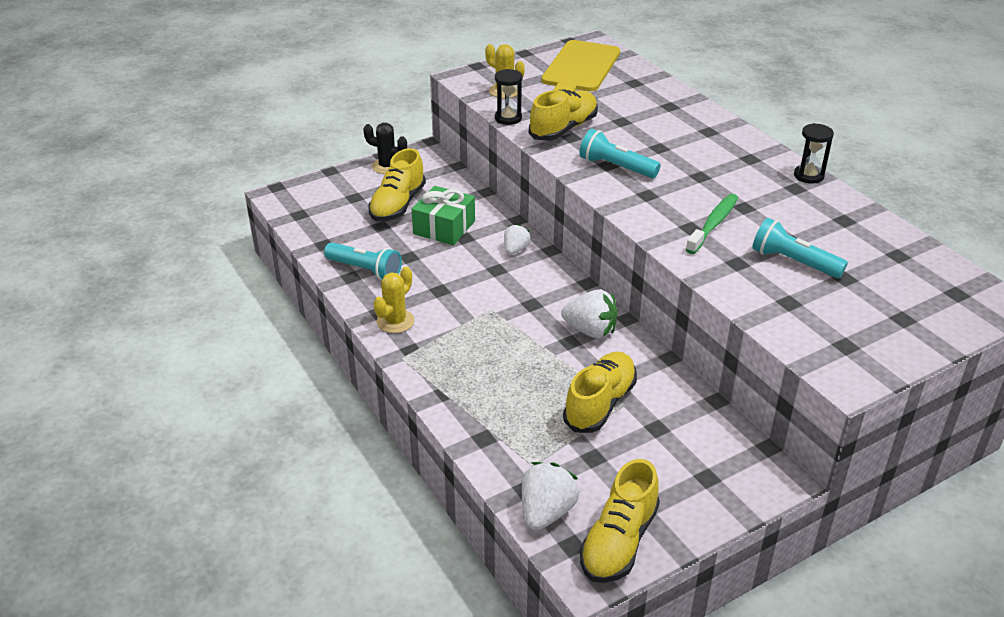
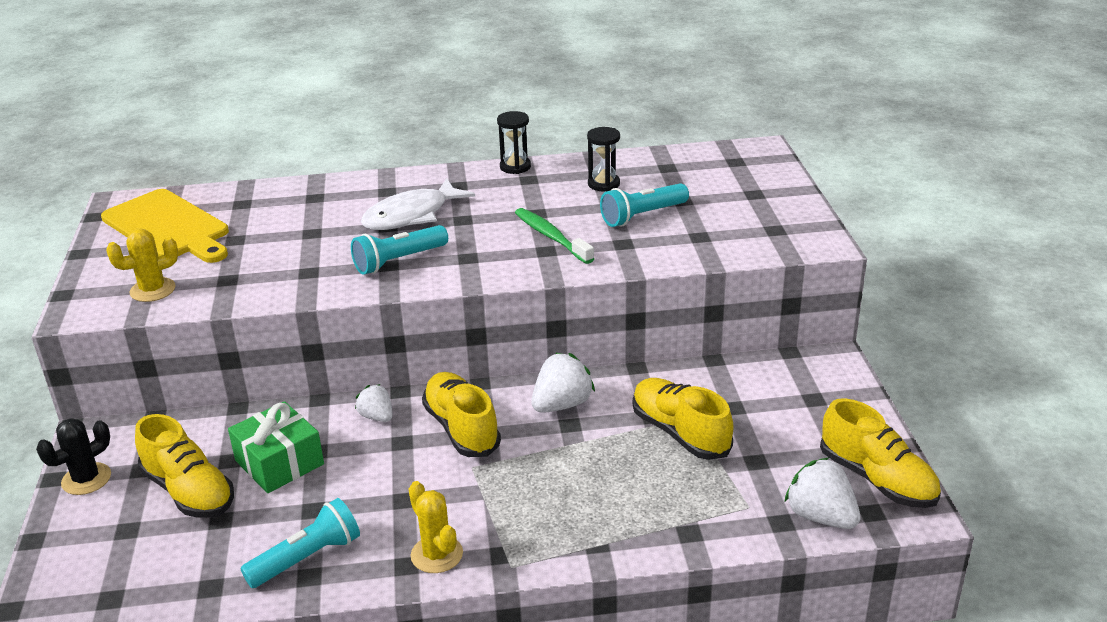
camera: 65 degrees left, 5 degrees down
(508, 118) = (219, 303): black hourglass -> black hourglass (603, 184)
(563, 129) = (286, 272): yellow shoe -> yellow shoe (461, 429)
(683, 152) = (411, 215): none -> white fish

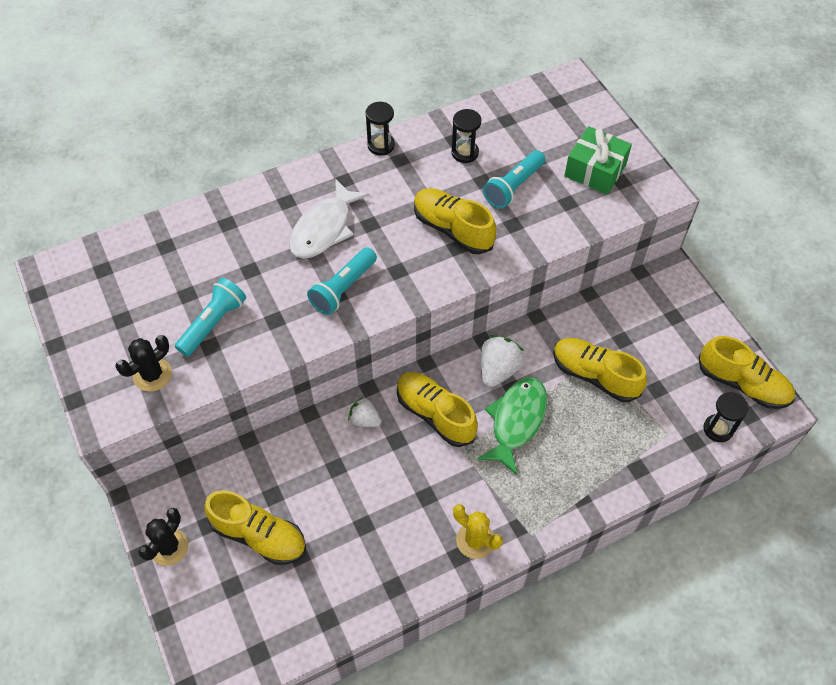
camera: 20 degrees left, 25 degrees up
(153, 290) = (152, 375): yellow cactus -> black cactus
(168, 227) = (117, 292): yellow cutting board -> none
(279, 462) = (313, 487): green gift -> green gift (595, 170)
(307, 558) = (384, 571): turquoise flashlight -> turquoise flashlight (213, 323)
(551, 236) = (452, 229): green toothbrush -> yellow shoe
(556, 454) = (516, 421): none -> green fish
(820, 516) = (718, 429): white strawberry -> black hourglass

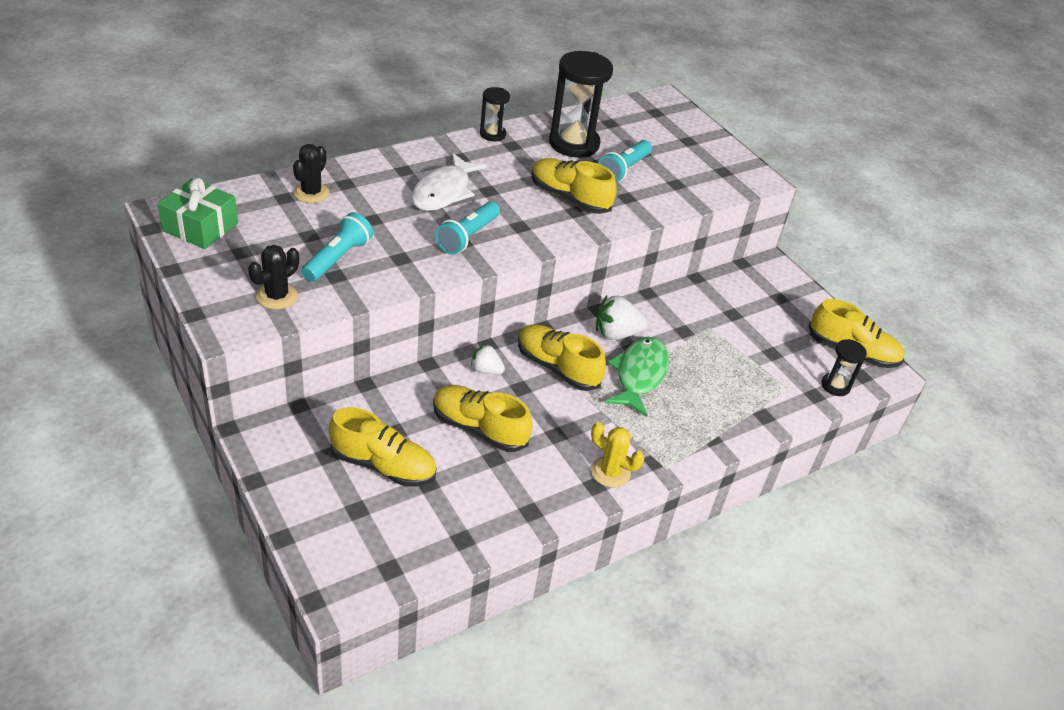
camera: 10 degrees left, 15 degrees down
(169, 547) = (285, 474): black cactus -> black cactus (311, 193)
(465, 153) = (574, 144): black hourglass -> black hourglass, size x1.94
(498, 370) = (616, 334): white strawberry -> white strawberry turned 120 degrees counterclockwise
(595, 170) = (698, 162): green gift -> green gift (200, 227)
(595, 376) = (711, 341): yellow shoe -> yellow shoe (479, 428)

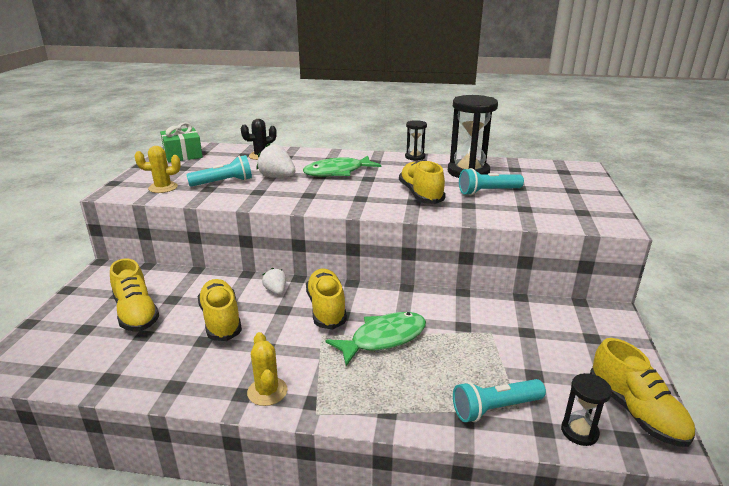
camera: 45 degrees right, 15 degrees down
(277, 296) = (163, 188): black cactus -> yellow cactus
(444, 191) = (337, 172): white fish -> green fish
(467, 237) = (316, 194): turquoise flashlight -> turquoise flashlight (495, 408)
(616, 334) = (401, 306): white strawberry -> white strawberry (277, 177)

